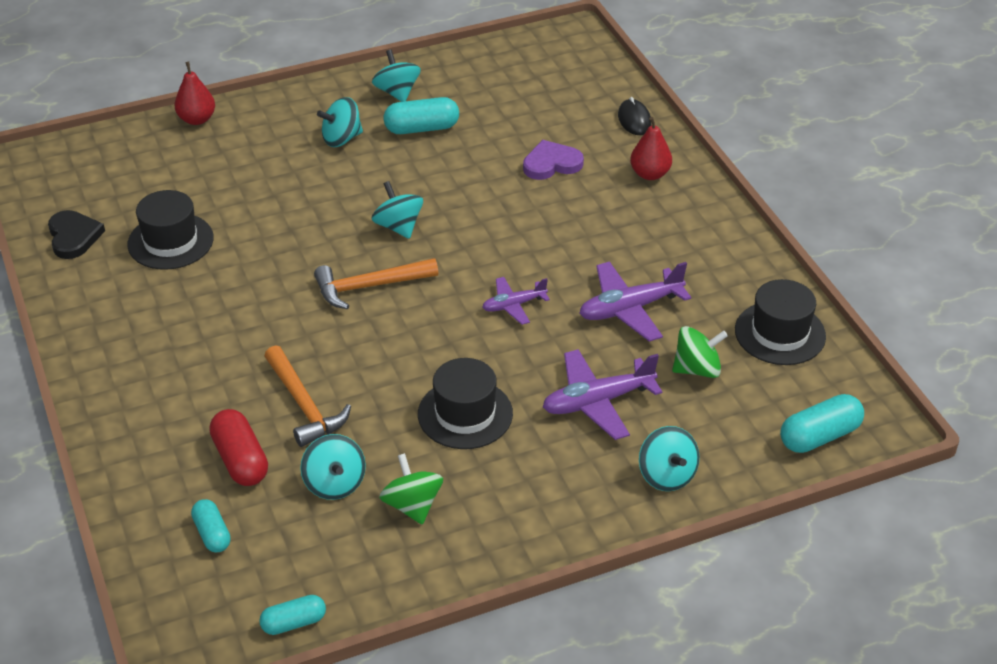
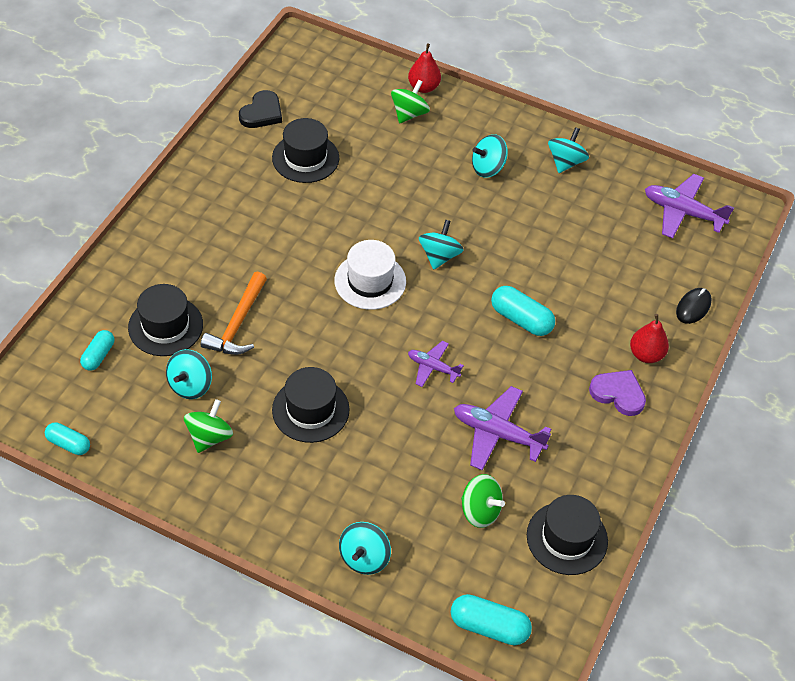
camera: 45 degrees right, 10 degrees up
(214, 146) = (409, 113): none -> green spinning top
(240, 460) = (165, 326): red capsule -> black hat
(341, 139) = (488, 168): turquoise spinning top -> turquoise spinning top turned 45 degrees counterclockwise
(369, 286) = (370, 281): orange hammer -> white hat
(422, 128) = (545, 200): turquoise capsule -> turquoise capsule (521, 319)
(551, 164) = (592, 292): purple heart -> purple heart (618, 393)
(597, 402) = (392, 474): purple plane -> purple plane (683, 212)

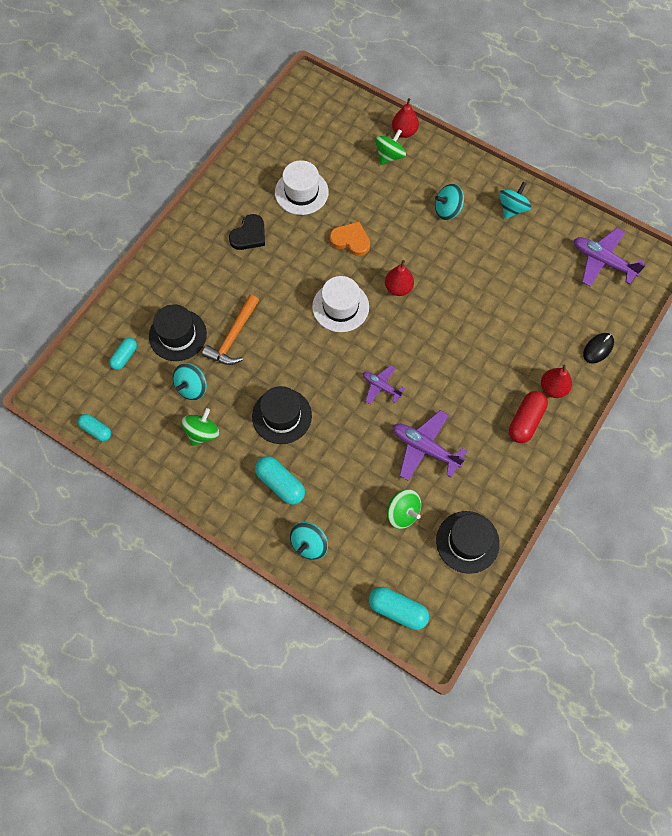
camera: 10 degrees right, 15 degrees up
(262, 113) = (271, 148): black heart -> black heart (249, 235)
(305, 158) = (301, 192): black hat -> white hat
(373, 207) = (351, 240): none -> orange heart
(439, 256) = (398, 288): turquoise spinning top -> red pear
(521, 319) = (456, 349): turquoise capsule -> turquoise capsule (280, 483)
(618, 393) = (525, 421): purple heart -> red capsule

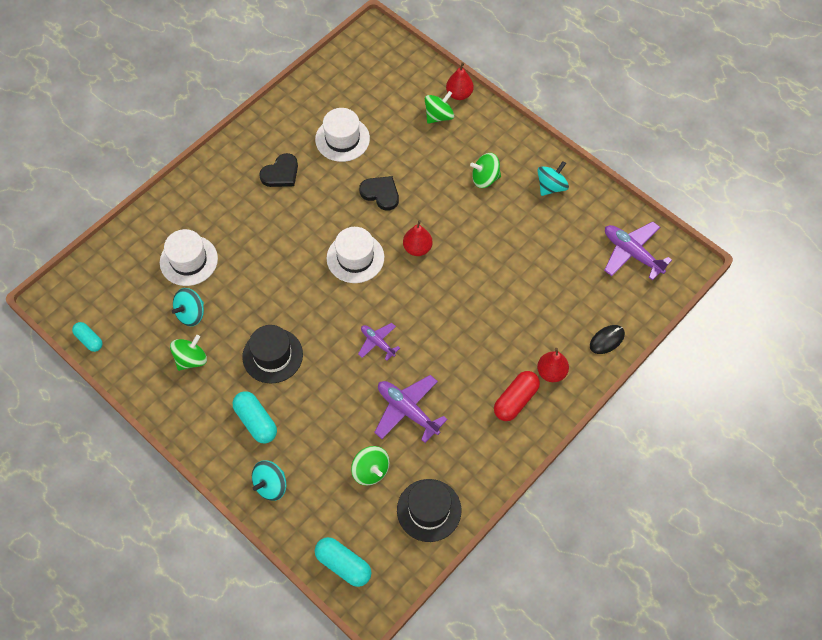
camera: 10 degrees right, 5 degrees down
(124, 357) = (132, 273): turquoise capsule -> none
(177, 335) = (188, 260): black hat -> white hat
(233, 337) = (242, 271): orange hammer -> none
(351, 240) = (380, 193): orange heart -> black heart
(447, 210) = (485, 178): turquoise spinning top -> green spinning top

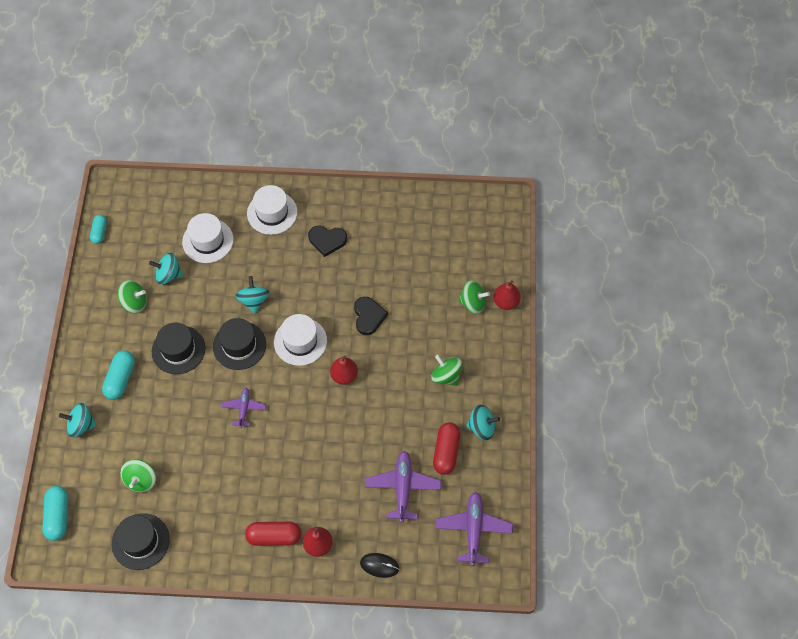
camera: 50 degrees right, 0 degrees up
(283, 265) = (254, 300): none -> turquoise spinning top
(314, 305) = (239, 345): none -> black hat
(342, 139) = (392, 256): white hat -> white hat (272, 213)
(407, 410) = (206, 469): purple plane -> purple plane (403, 487)
(550, 225) = (446, 452): none -> red capsule

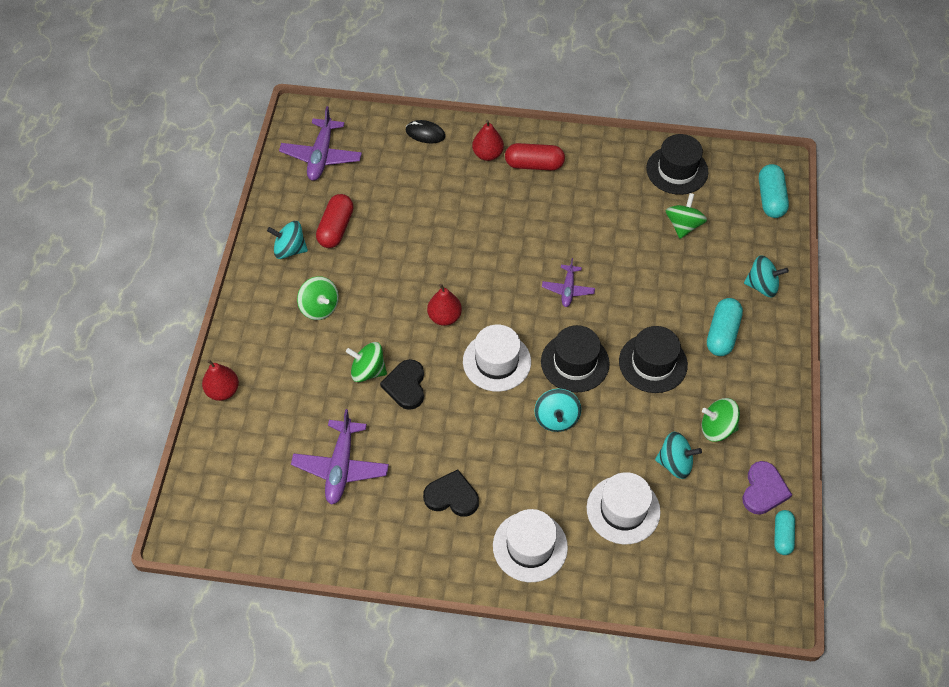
camera: 175 degrees left, 5 degrees down
(107, 261) = (763, 490): none -> purple heart
(403, 487) = (390, 198): purple plane -> purple plane (341, 467)
(472, 303) = (267, 392): green spinning top -> green spinning top (368, 371)

